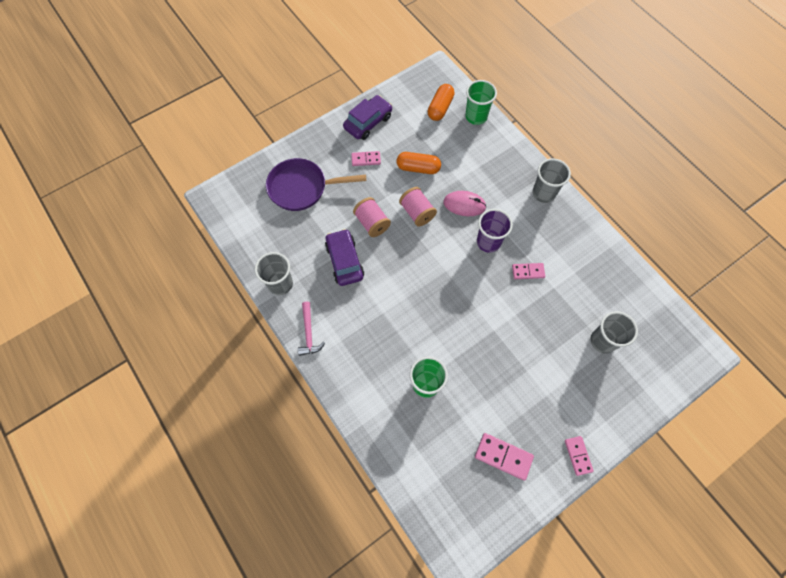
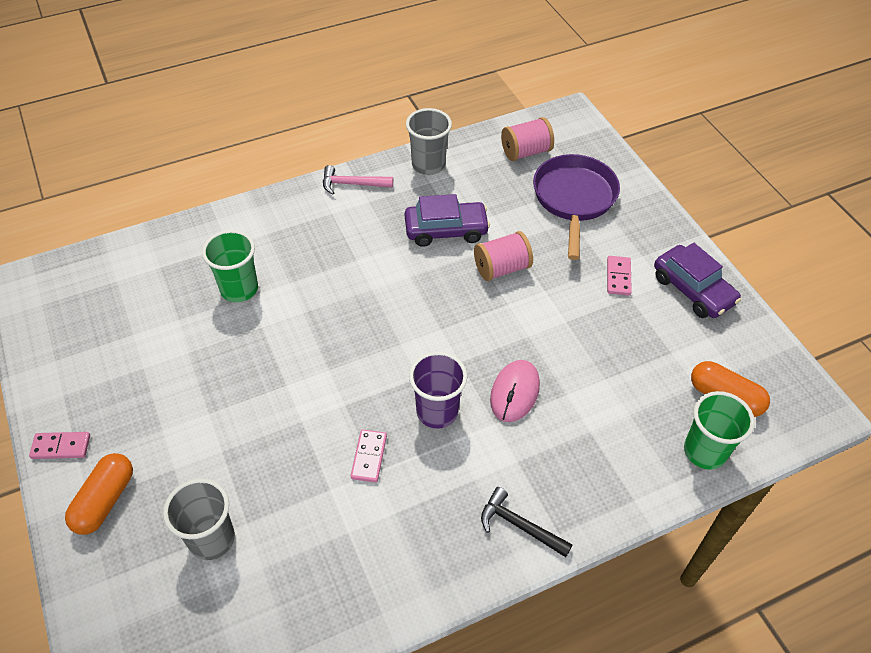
camera: 100 degrees right, 15 degrees down
(417, 212) = (510, 325): pink spool -> pink spool (526, 152)
(418, 168) = (595, 341): orange capsule -> orange capsule (105, 501)
(503, 456) = (107, 355): pink domino -> none
(543, 193) = (519, 525): grey cup -> black hammer

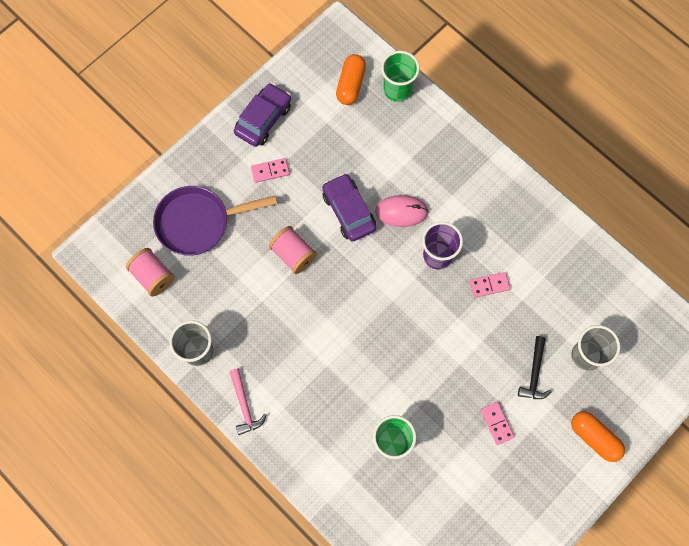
camera: 110 degrees left, 20 degrees up
(61, 446) = (573, 493): pink domino -> pink domino (497, 423)
(105, 501) = (594, 438): orange capsule -> orange capsule turned 45 degrees clockwise
(446, 230) = (269, 309): purple car -> purple car (348, 211)
(519, 525) = (495, 181): black hammer -> black hammer (534, 373)

